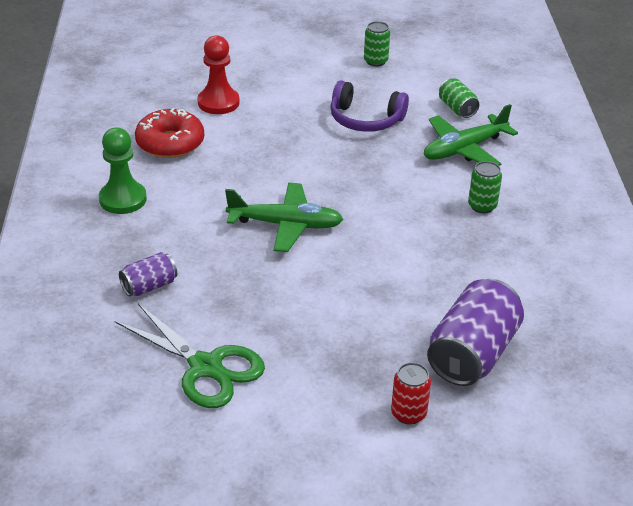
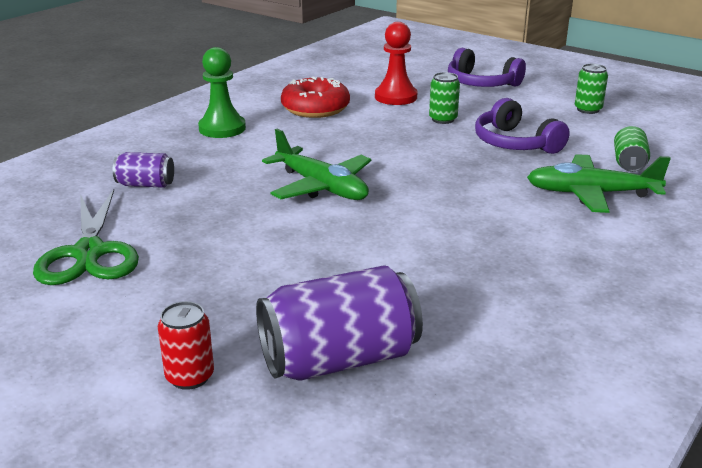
camera: 40 degrees right, 10 degrees down
(266, 59) = (481, 83): none -> purple headphones
(482, 206) = (545, 242): green can -> green can (443, 119)

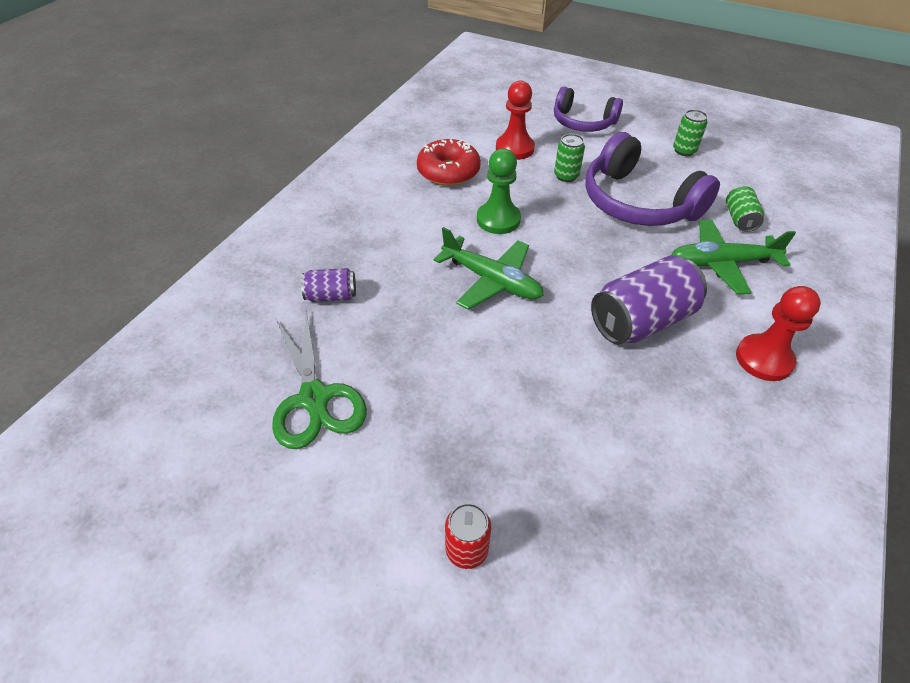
camera: 10 degrees left, 20 degrees up
(222, 128) = (373, 208): green pawn -> green pawn (498, 219)
(339, 359) = (585, 506): purple can -> purple can (641, 321)
(515, 143) = (638, 202): purple headphones -> purple headphones, size x1.56
(607, 269) = (764, 359): none -> red pawn

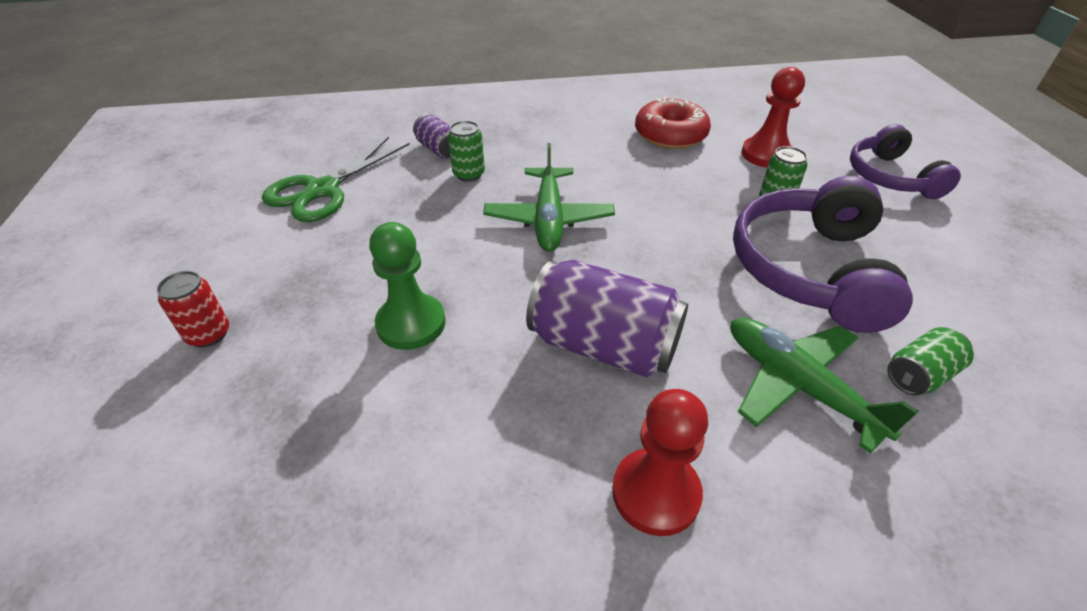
camera: 55 degrees right, 5 degrees down
(498, 219) = (641, 188): green pawn -> green pawn (411, 324)
(684, 150) = (982, 272): green can -> green can (469, 174)

